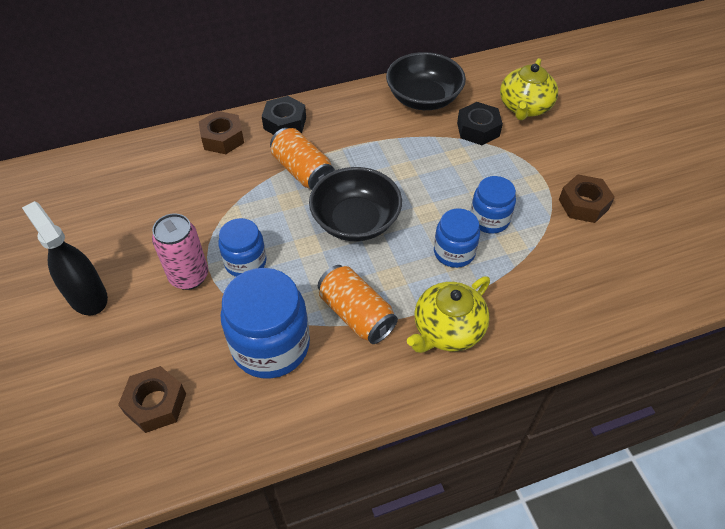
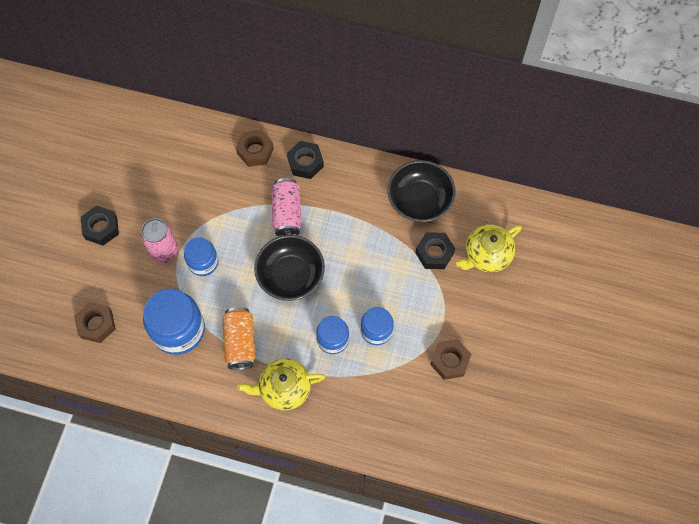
camera: 35 degrees right, 15 degrees up
(87, 296) = (101, 228): black spray bottle -> black nut
(302, 171) = (287, 213): orange can -> pink can

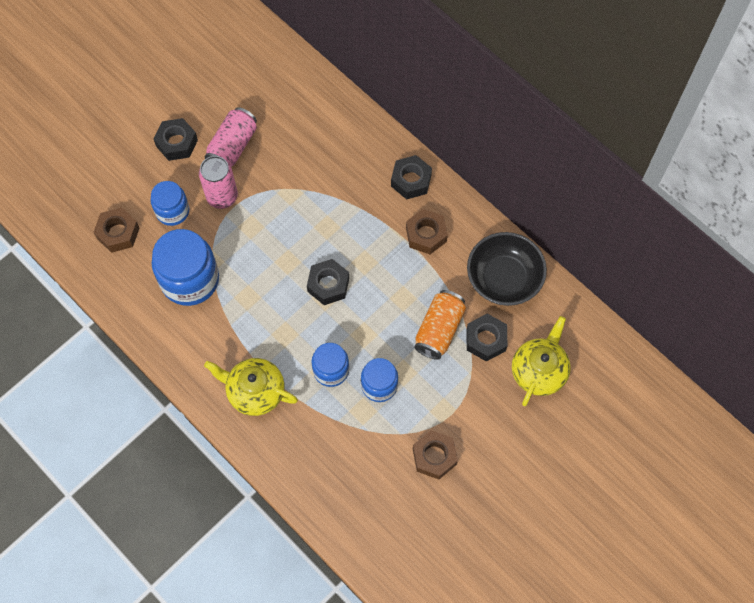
camera: 30 degrees right, 0 degrees up
(203, 262) = (252, 227): blue jar -> blue jar (172, 211)
(240, 342) = (240, 324): orange can -> orange can (439, 330)
(255, 151) = (368, 143): brown nut -> brown nut (426, 235)
(287, 213) = (362, 221): pink can -> pink can (233, 146)
(290, 275) = (328, 285): black bowl -> black nut
(486, 255) = (539, 371): yellow teapot -> yellow teapot turned 120 degrees clockwise

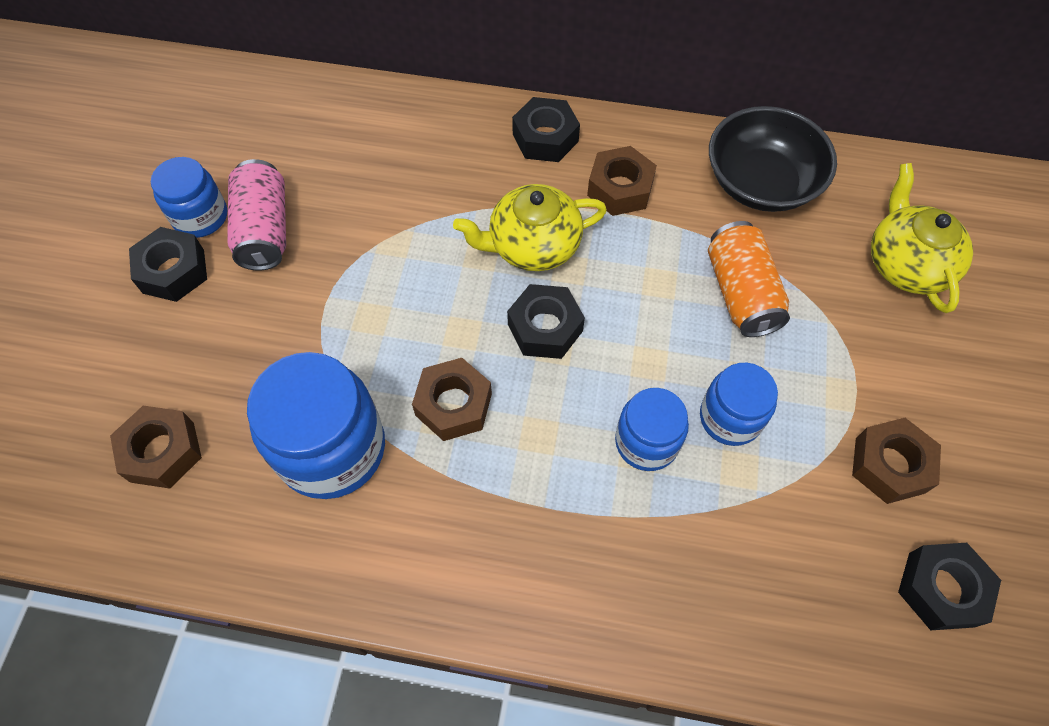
camera: 35 degrees left, 5 degrees down
(172, 211) = (232, 367): blue jar -> blue jar (200, 217)
(222, 197) = (297, 303): pink can -> none
(255, 391) = (561, 551): yellow teapot -> yellow teapot (532, 246)
(257, 294) = (453, 404): none -> brown nut
(486, 340) = (809, 268): black nut -> black nut (941, 589)

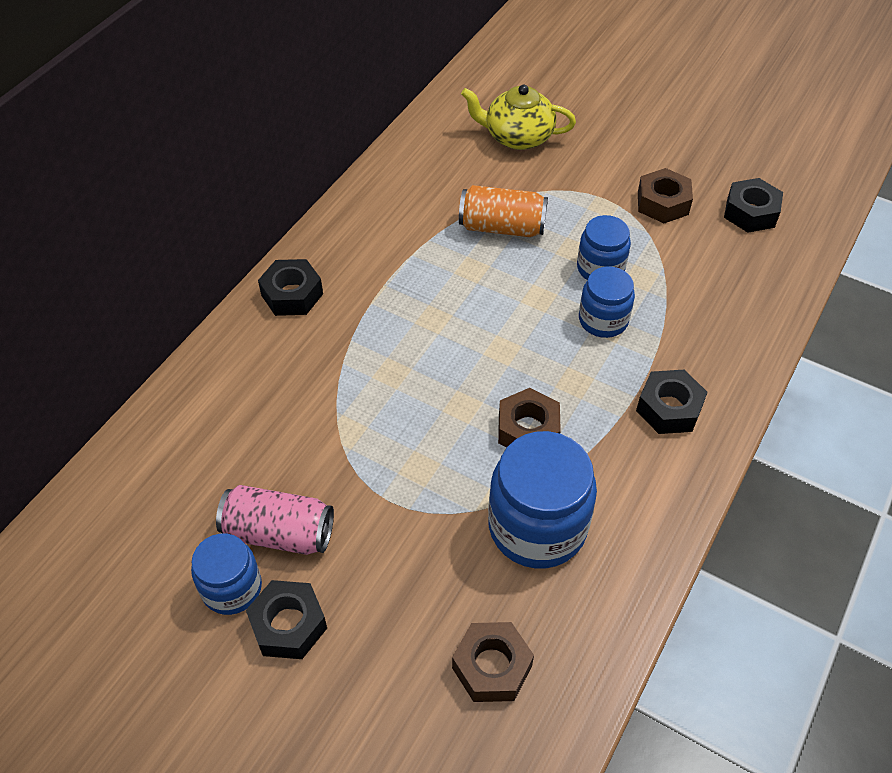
camera: 70 degrees left, 10 degrees down
(532, 246) = (399, 335): yellow teapot -> none
(545, 328) = (482, 350): black nut -> black nut (669, 408)
(620, 188) = (372, 263): brown nut -> none
(761, 182) = (410, 182): black bowl -> none

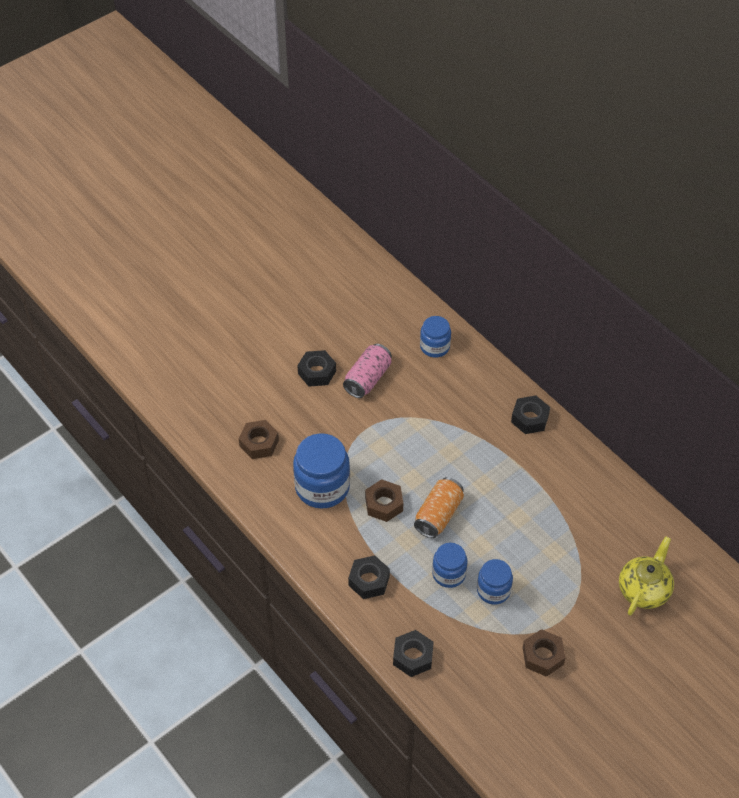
camera: 110 degrees right, 0 degrees up
(232, 588) = (346, 355): blue jar -> blue jar (435, 347)
(502, 227) = (551, 547): orange can -> orange can (438, 515)
(750, 212) = (514, 710): black nut -> black nut (413, 656)

